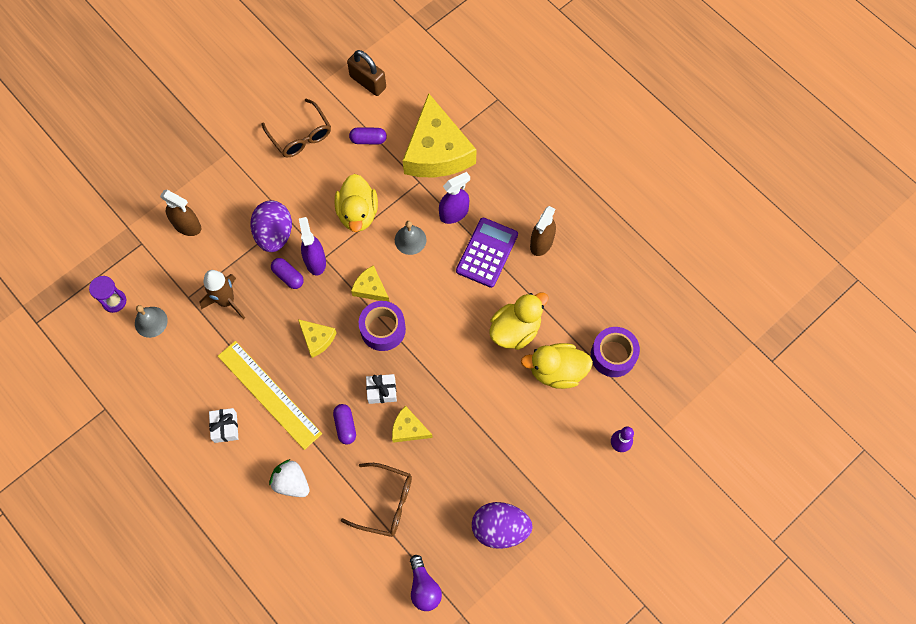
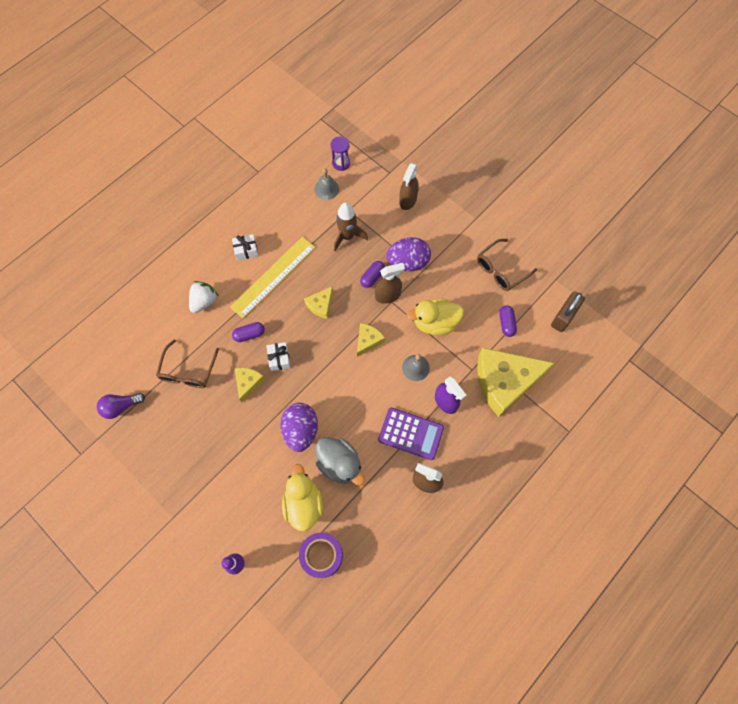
camera: 85 degrees right, 0 degrees up
(315, 261) = (388, 295): purple spray bottle -> brown spray bottle
(383, 329) = (332, 354): purple tape -> none
(500, 528) = (166, 463): purple egg -> purple egg (301, 430)
(515, 330) = (340, 464): yellow duck -> grey duck

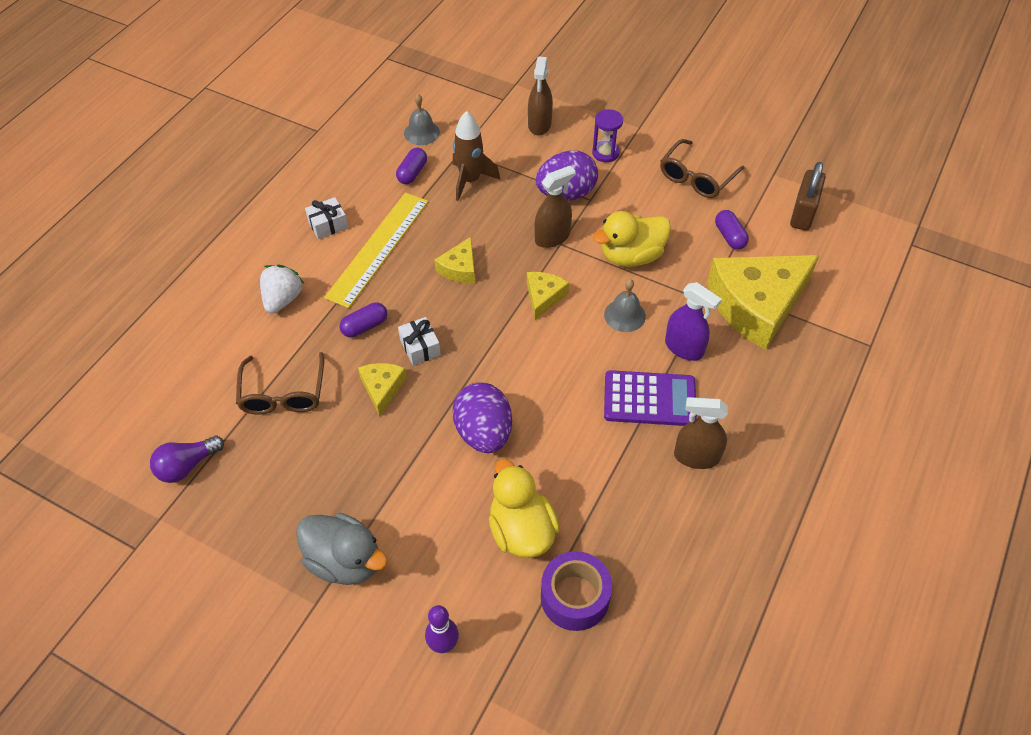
camera: 15 degrees left, 15 degrees down
(340, 464) = (558, 463): grey duck -> grey duck (345, 561)
(341, 163) = (432, 100): purple hourglass -> purple hourglass (605, 153)
(372, 277) = (522, 220): purple capsule -> purple capsule (412, 173)

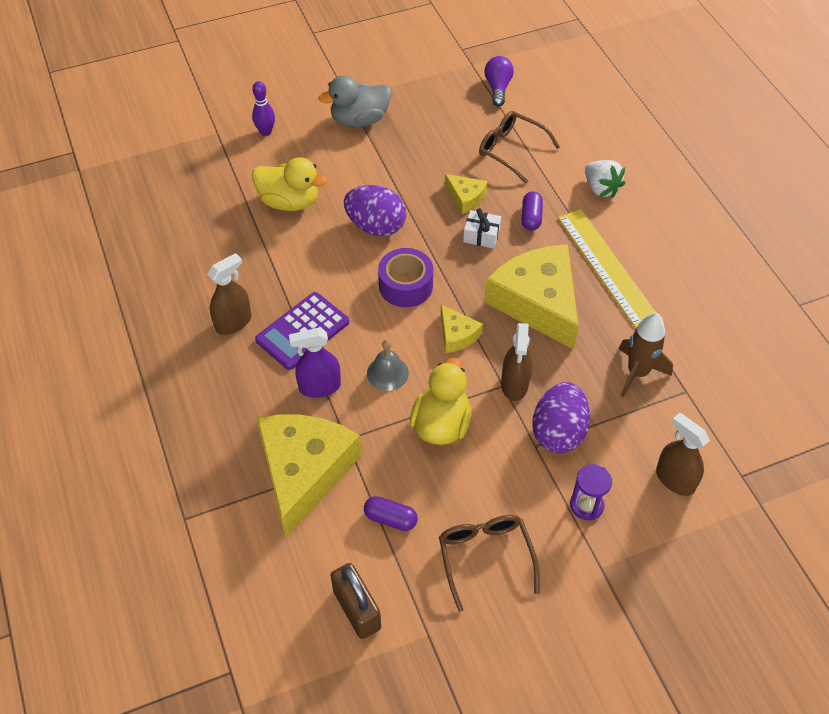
camera: 130 degrees right, 0 degrees up
(328, 225) = (662, 251): white gift -> none
(412, 173) = (683, 338): purple capsule -> none
(421, 132) = (737, 377): grey bell -> none
(459, 268) = (537, 302): yellow cheese -> yellow cheese, size x2.19
(575, 597) = (224, 199): purple tape -> purple tape (405, 285)

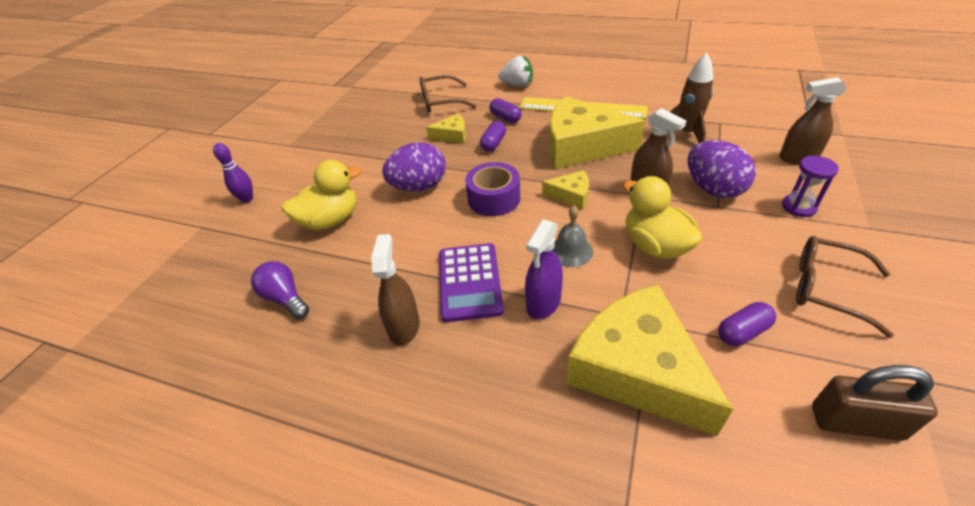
camera: 45 degrees left, 10 degrees down
(359, 120) = (316, 149): grey duck -> none
(481, 235) = (493, 143): white gift -> purple capsule
(498, 88) = (385, 85): purple light bulb -> purple light bulb (285, 298)

